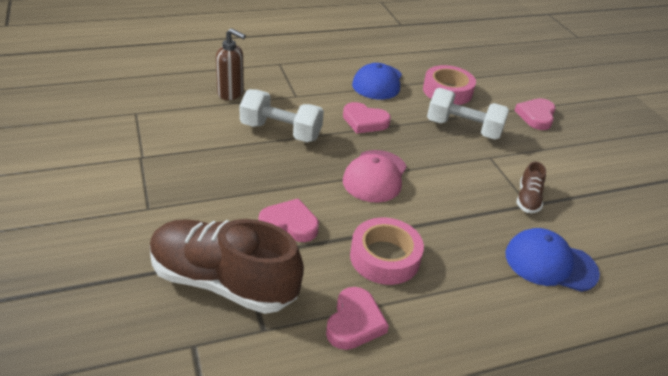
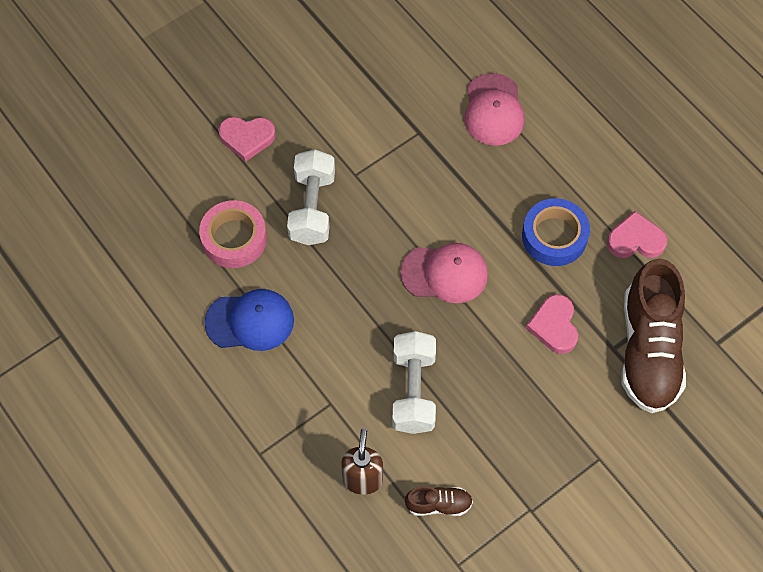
camera: 105 degrees left, 25 degrees up
(364, 121) = (348, 311): pink heart -> none
(385, 257) = (554, 236): pink tape -> blue tape
(528, 199) = (411, 134): brown shoe -> brown shoe (438, 504)
(550, 263) = (493, 110): blue cap -> pink cap

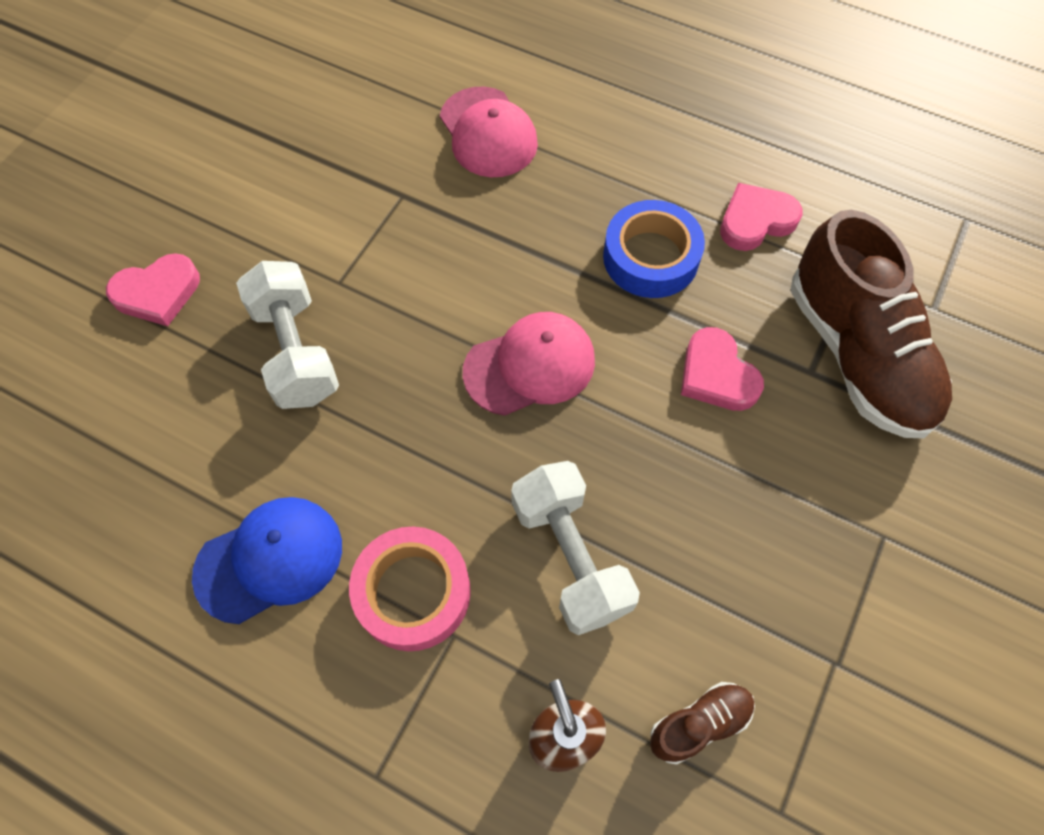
camera: 25 degrees left, 0 degrees up
(234, 238) = (194, 443): pink tape -> pink tape (413, 592)

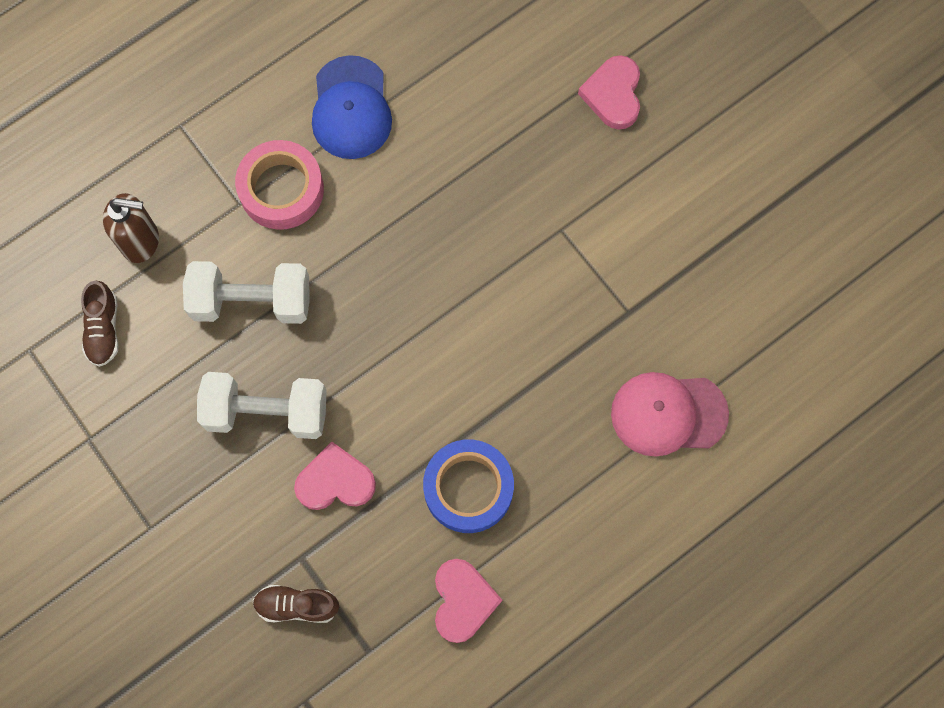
camera: 115 degrees right, 10 degrees up
(296, 351) = (510, 177): white dumbbell -> white dumbbell (267, 412)
(530, 366) = (413, 342): pink cap -> none
(857, 354) = (297, 605): brown shoe -> brown shoe, size x0.44

